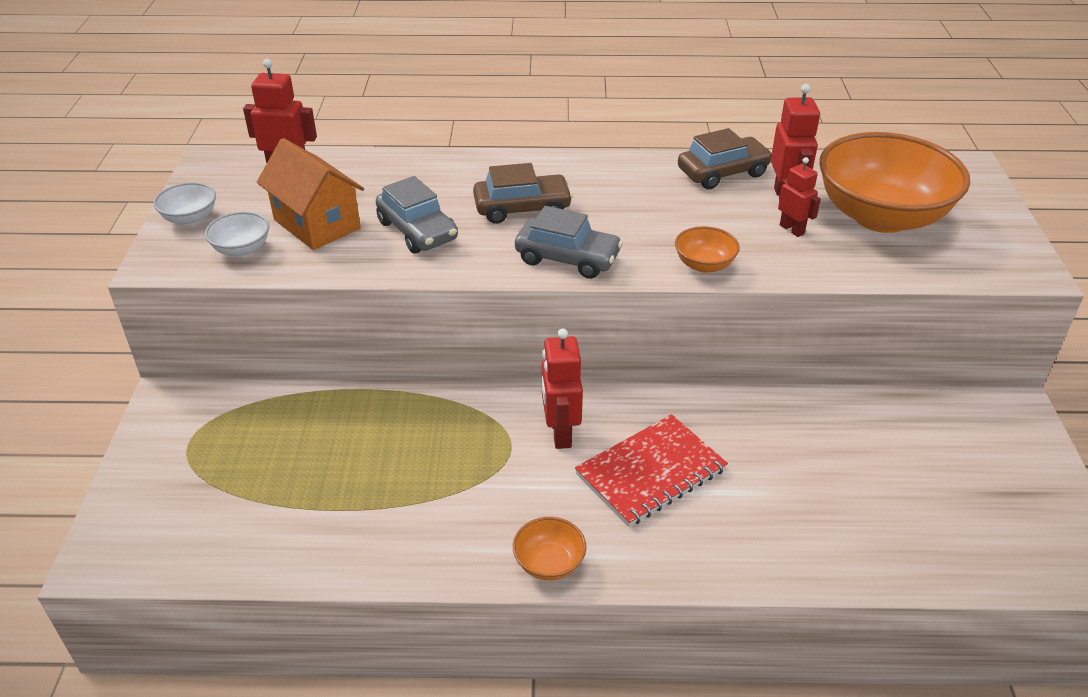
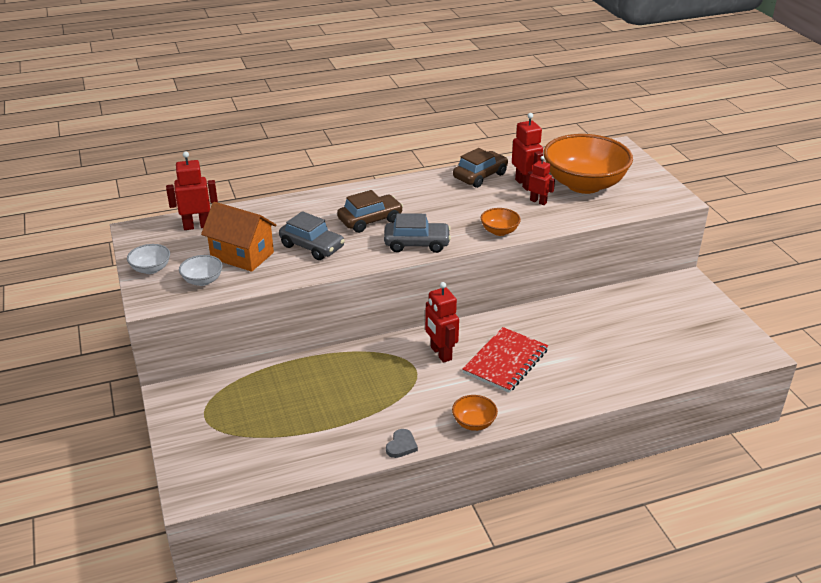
camera: 20 degrees left, 5 degrees down
(422, 569) = (401, 445): none -> grey heart

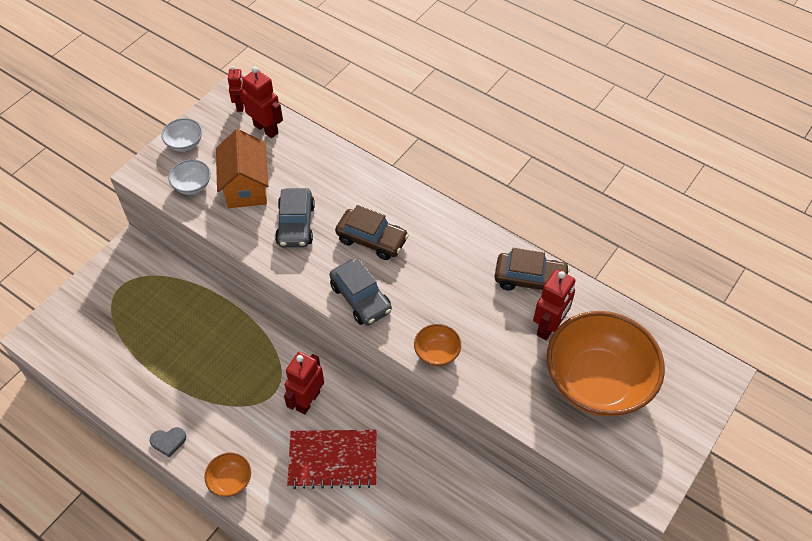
camera: 55 degrees right, 20 degrees up
(538, 201) = (524, 357): red robot -> red robot (241, 105)

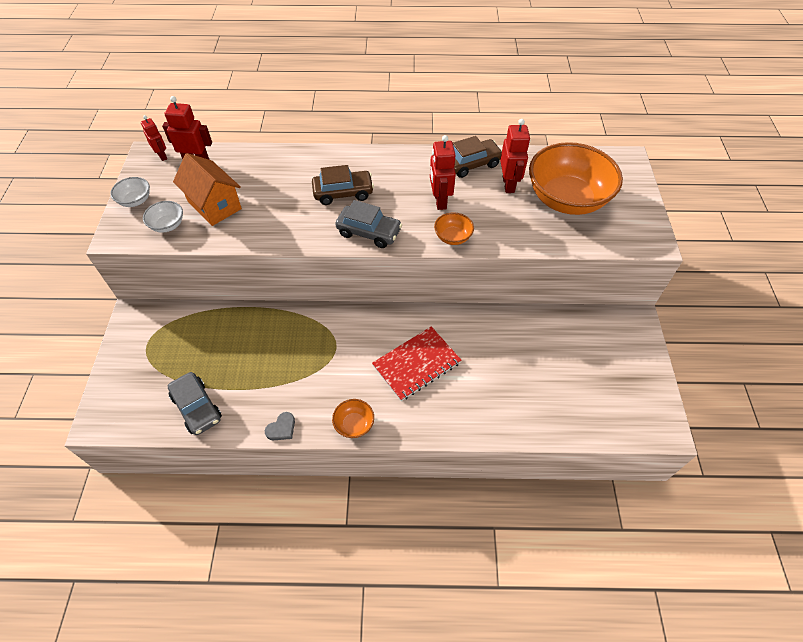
camera: 35 degrees left, 0 degrees up
(296, 224) = (277, 210): grey car -> grey car (197, 407)
(307, 400) = (365, 337): red robot -> red robot (439, 201)

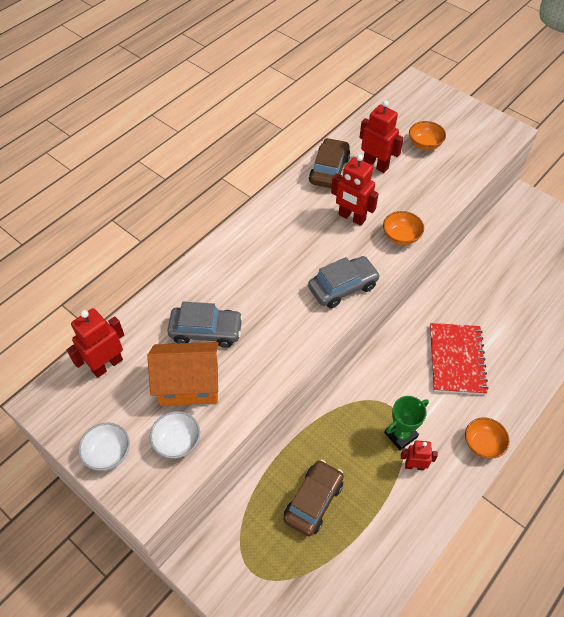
camera: 50 degrees left, 0 degrees up
(162, 156) = (61, 391): red robot -> red robot (414, 466)
(197, 407) = (369, 564): grey car -> grey car (206, 331)
(281, 428) = (446, 503): grey heart -> none
(316, 367) = (400, 435): none -> green trophy
(343, 193) = (275, 275): brown car -> brown car (313, 501)
(566, 199) = (424, 144): orange bowl -> orange bowl, size x0.42

